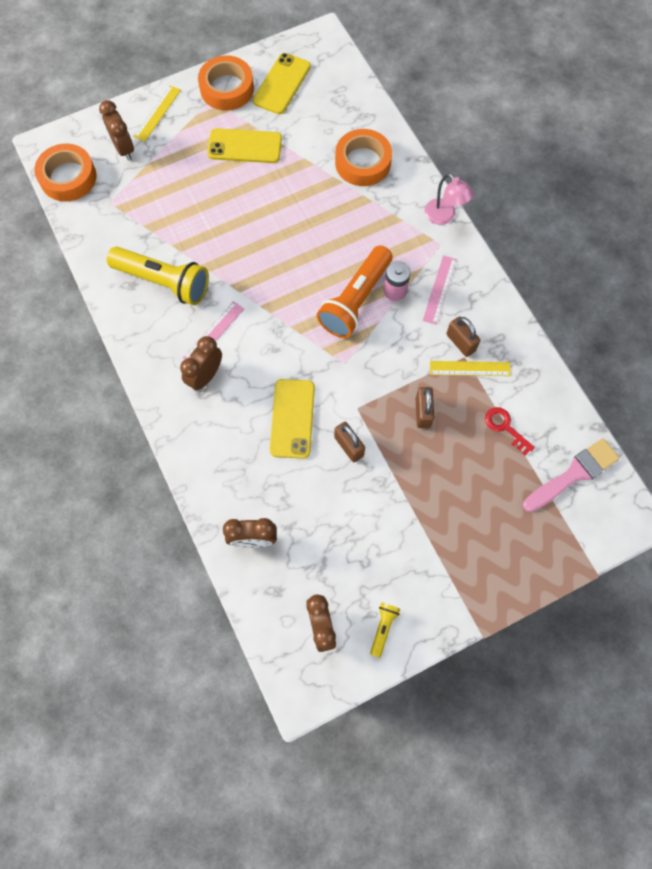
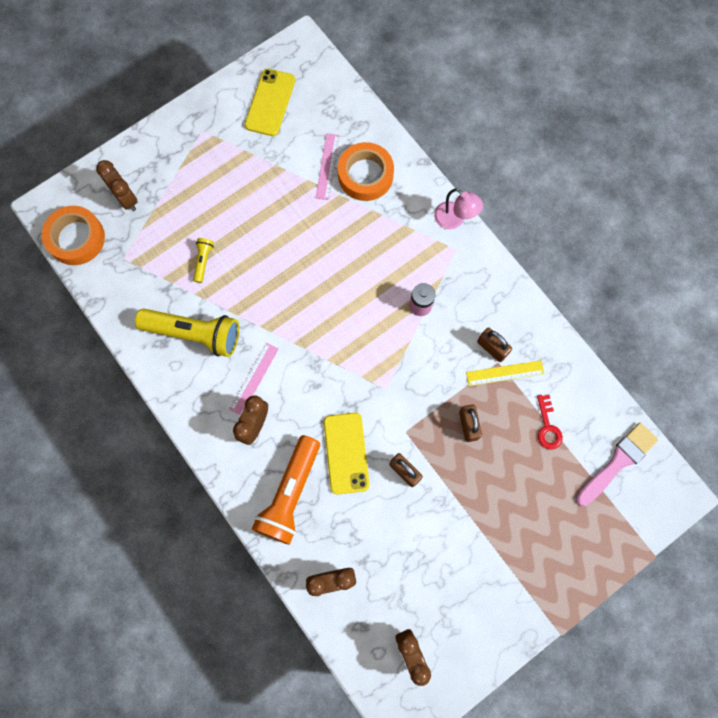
camera: 10 degrees left, 5 degrees up
(157, 113) = (151, 154): yellow ruler -> none
(227, 88) = (216, 116): orange tape -> none
(245, 146) = (246, 176): yellow phone -> none
(355, 300) = (384, 322): orange flashlight -> orange flashlight (290, 494)
(383, 628) = (468, 643): yellow flashlight -> yellow flashlight (203, 261)
(439, 289) = (463, 297): pink ruler -> pink ruler (327, 166)
(505, 427) = (547, 426): red key -> red key turned 135 degrees counterclockwise

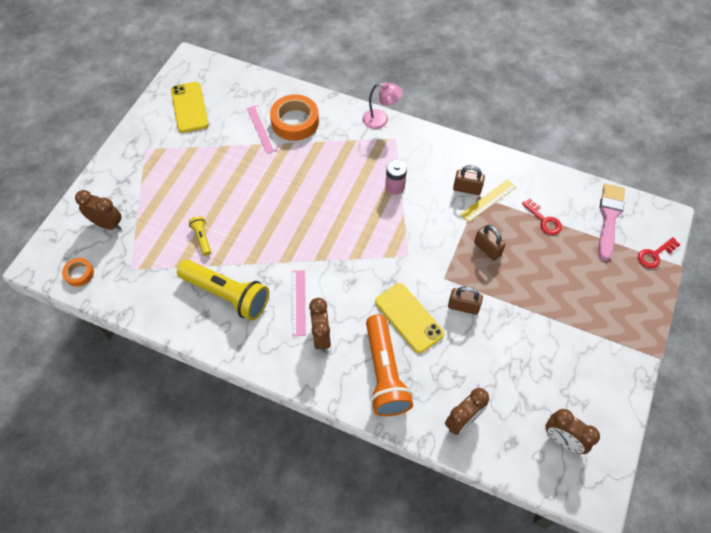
camera: 30 degrees left, 15 degrees down
(76, 238) = (79, 274): orange tape -> orange tape, size x0.52
(194, 334) = (227, 294): yellow flashlight -> yellow flashlight turned 45 degrees clockwise
(636, 528) = (655, 255): none -> red key

